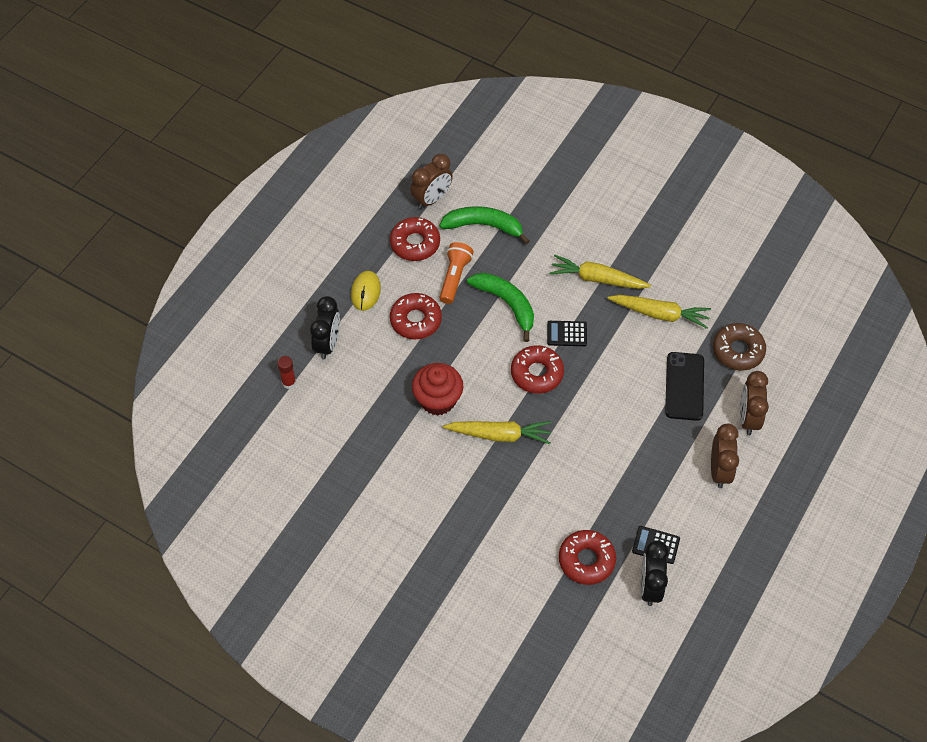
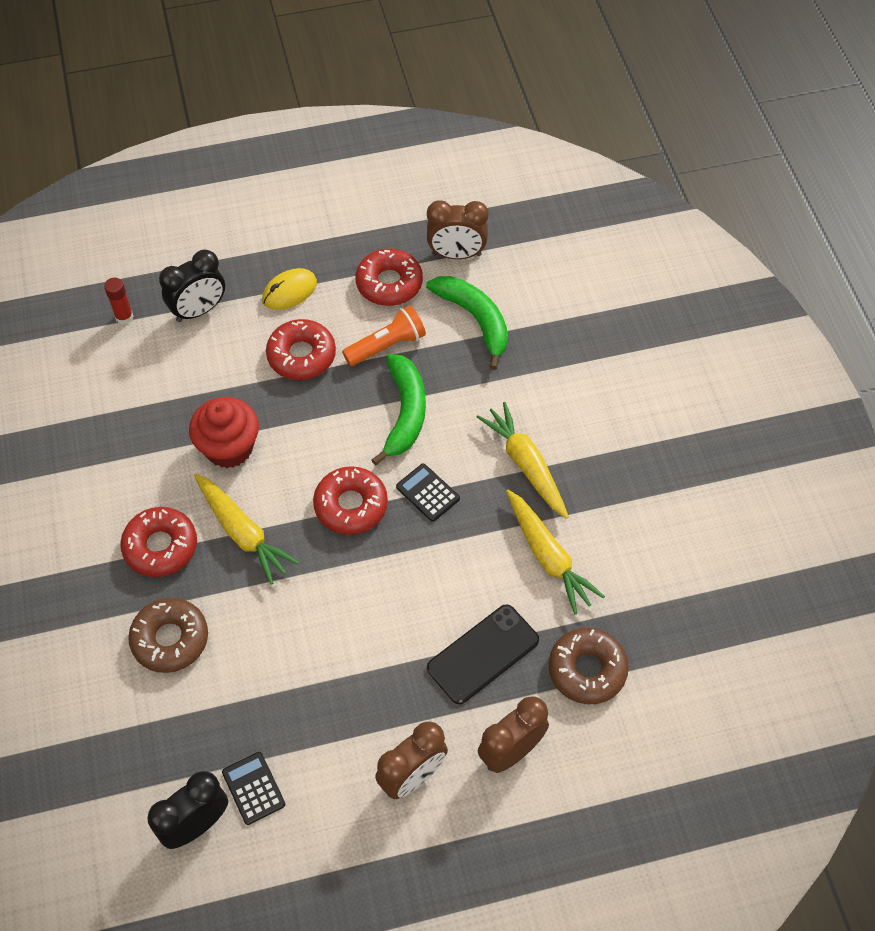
camera: 45 degrees right, 0 degrees up
(529, 518) = (170, 639): none -> brown donut
(586, 560) = (170, 735): red donut -> red donut (160, 547)

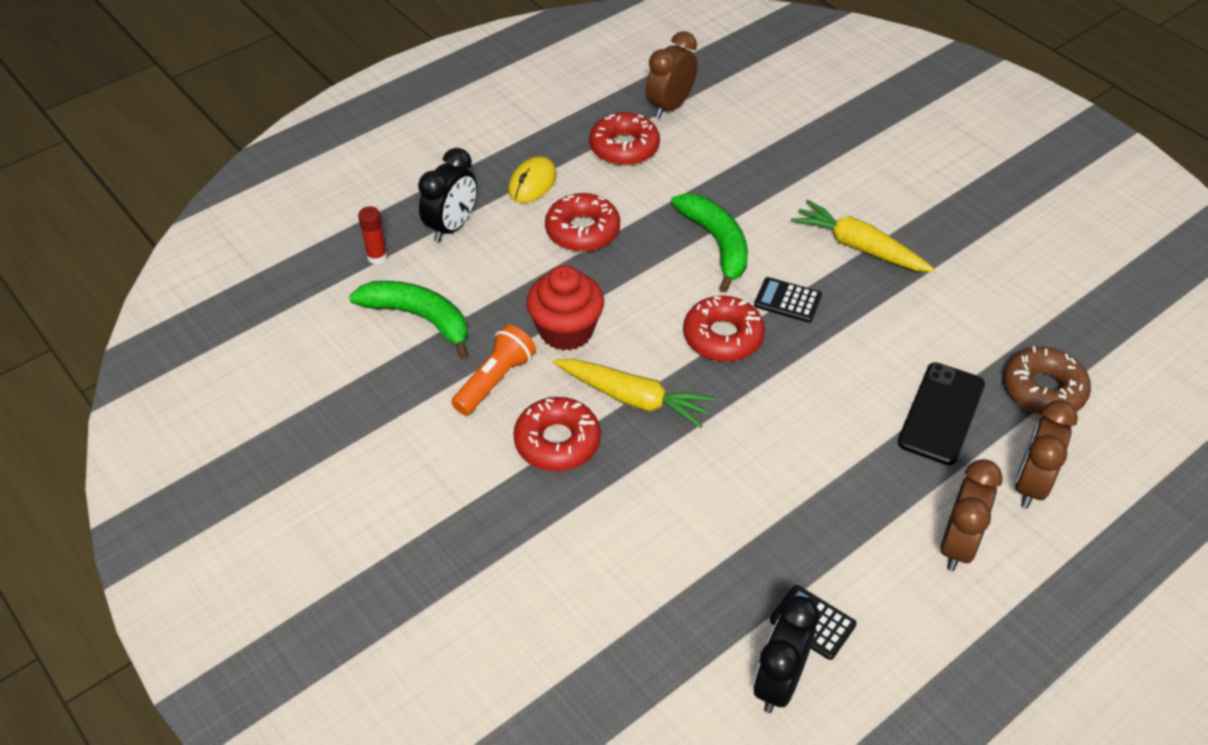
camera: 25 degrees left, 10 degrees down
(170, 639) = (627, 521): brown donut -> none
(387, 346) = (659, 196): orange flashlight -> orange flashlight (495, 380)
(456, 254) = (670, 106): brown clock -> brown clock turned 150 degrees clockwise
(475, 320) = (726, 150): green banana -> green banana (419, 318)
(548, 556) = (936, 312): yellow carrot -> none

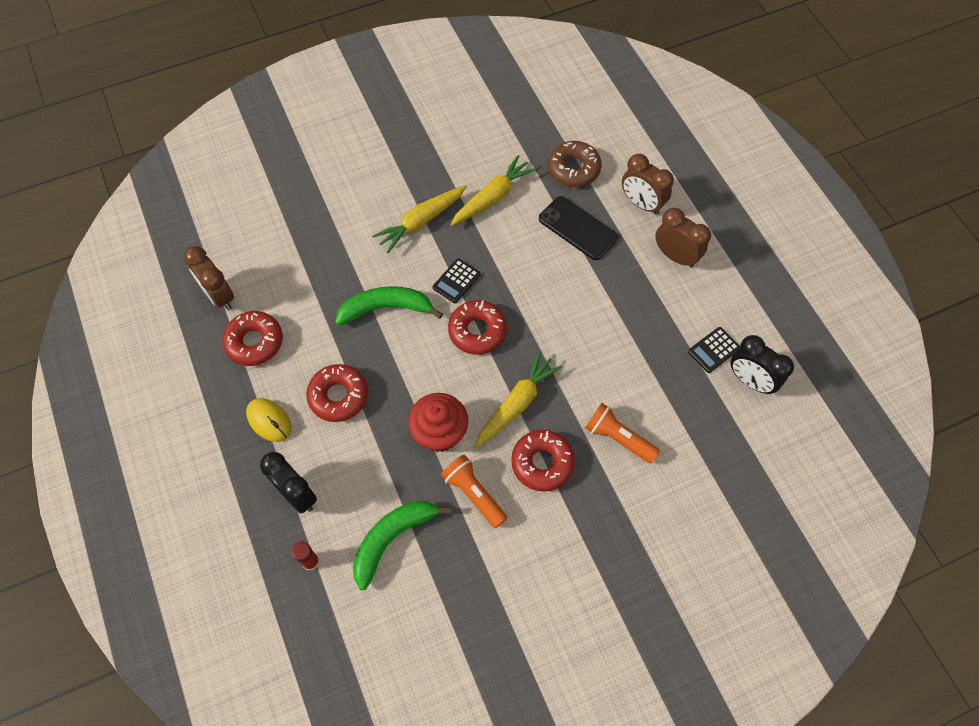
camera: 75 degrees left, 15 degrees up
(621, 520) = (618, 438): none -> orange flashlight
(938, 309) = (492, 197): none -> yellow carrot

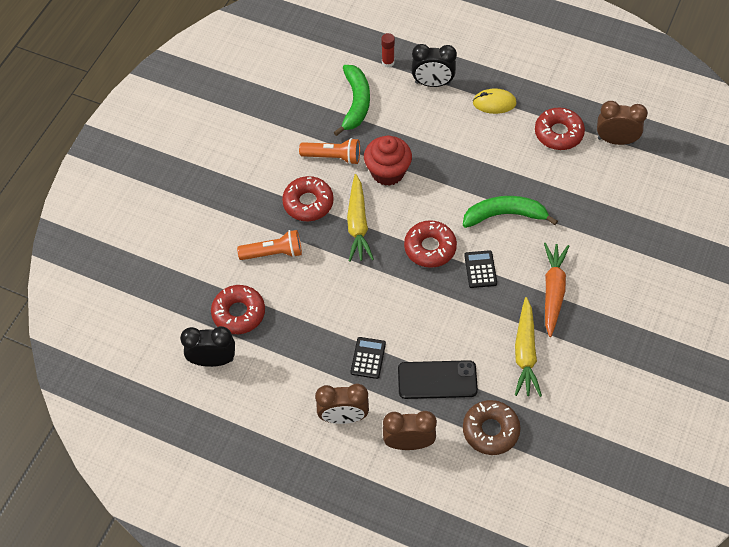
camera: 140 degrees right, 5 degrees down
(338, 396) = (471, 145): red donut -> red donut (238, 313)
(386, 308) = (505, 215): green banana -> green banana turned 135 degrees counterclockwise
(421, 222) = (553, 291): yellow carrot -> orange carrot
(713, 350) = (256, 363): black calculator -> black calculator (368, 358)

